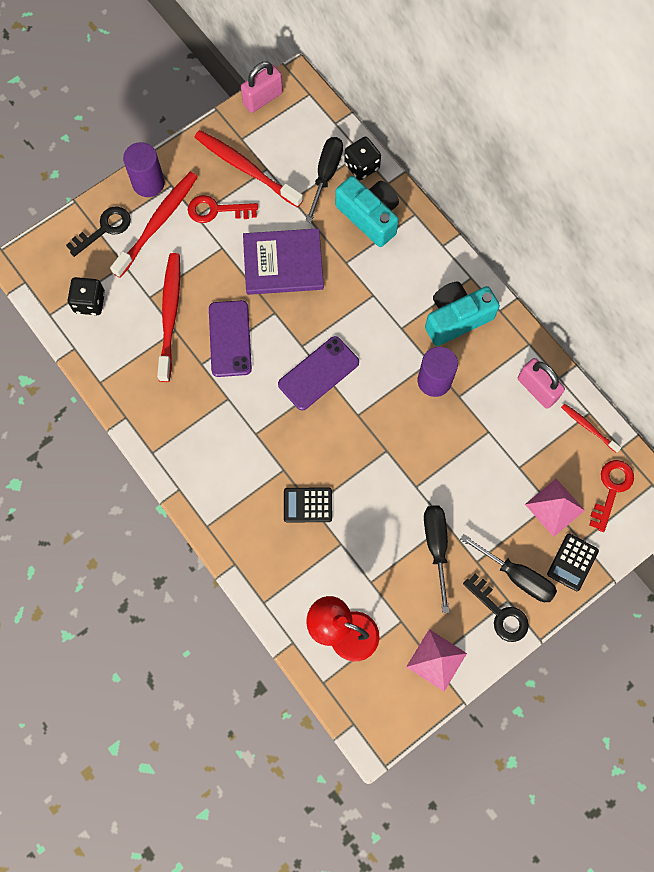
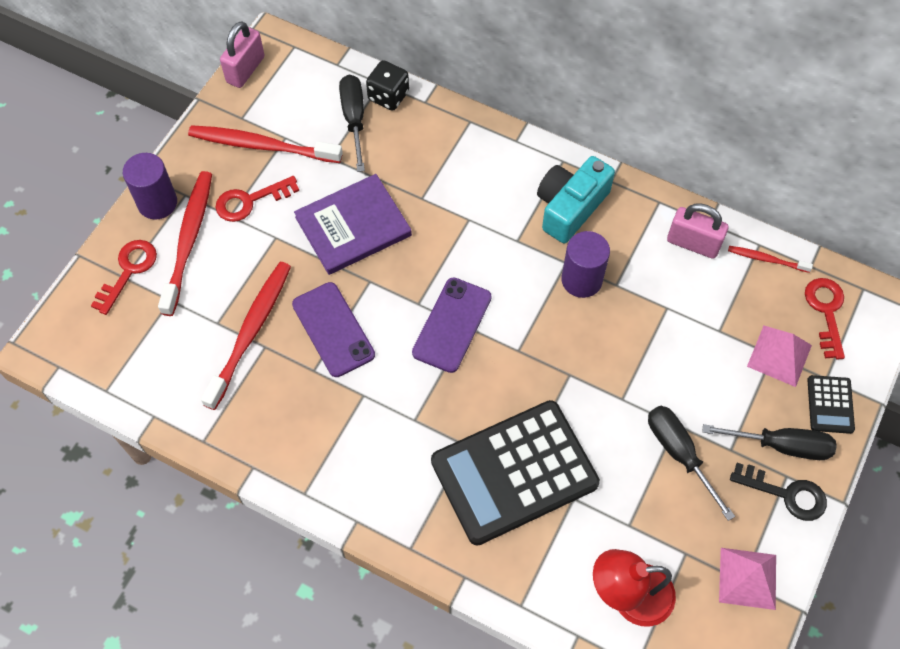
camera: 25 degrees left, 10 degrees down
(89, 302) = (148, 357): black dice -> none
(104, 229) = (128, 271): black key -> red key
(170, 314) = (251, 332): red toothbrush -> red toothbrush turned 45 degrees clockwise
(308, 505) = (514, 472): black calculator -> black calculator, size x2.36
(369, 216) = (423, 142): turquoise camera -> none

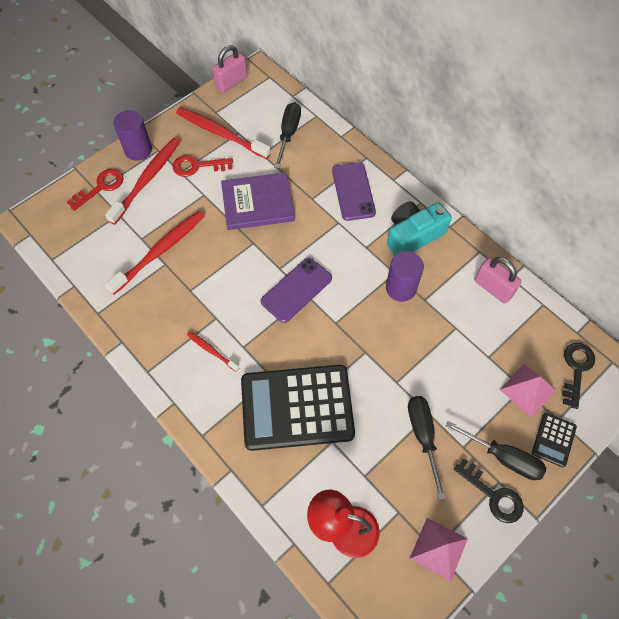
camera: 20 degrees right, 0 degrees up
(333, 329) = (214, 267): purple phone -> purple phone (353, 191)
(388, 96) = (318, 125): black dice -> none
(766, 259) = (544, 316): red toothbrush -> red toothbrush (211, 350)
(826, 311) = (576, 369): red key -> black key

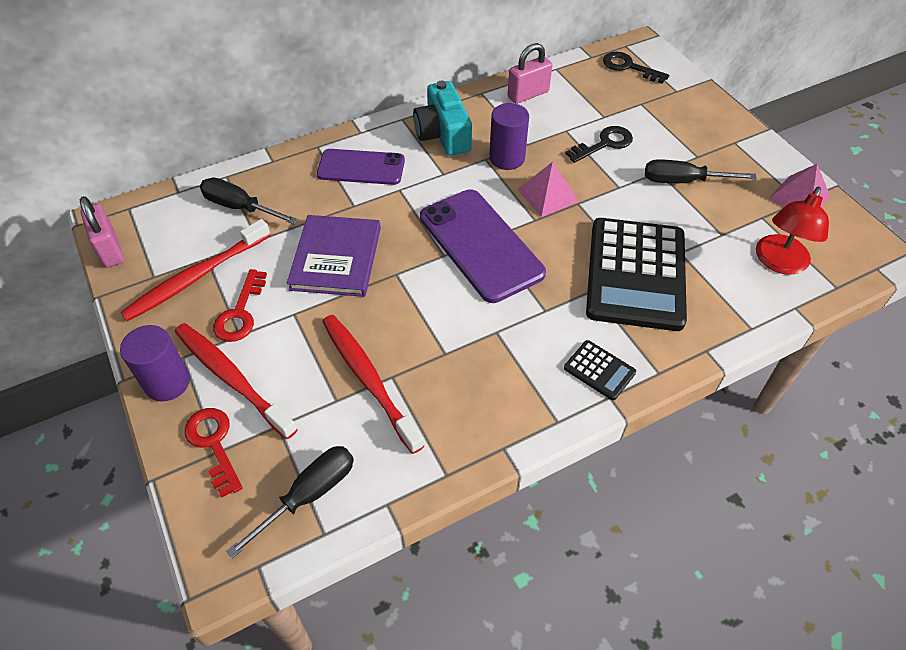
camera: 75 degrees left, 10 degrees down
(211, 350) = (543, 344): red toothbrush -> none
(296, 290) = (480, 245): purple phone -> purple phone, size x1.53
(493, 495) = (747, 149): black key -> black key (604, 144)
(503, 457) = (710, 133): black screwdriver -> black screwdriver (308, 495)
(527, 390) = (644, 101): pink pyramid -> pink pyramid (547, 195)
(553, 439) = (696, 98): black calculator -> black calculator (599, 370)

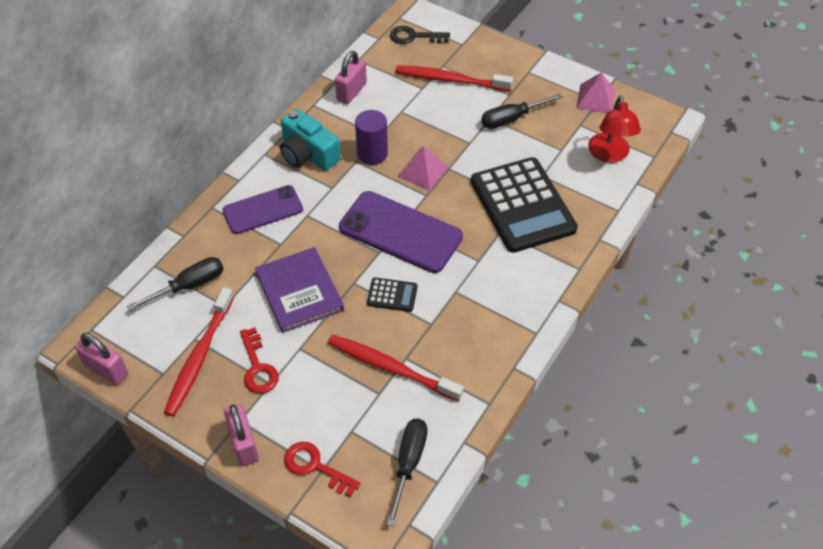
camera: 30 degrees left, 0 degrees up
(167, 382) = (244, 444): purple cylinder -> pink padlock
(231, 378) = (290, 416): red toothbrush -> red toothbrush (450, 80)
(240, 207) = (189, 286): black screwdriver -> black screwdriver turned 150 degrees clockwise
(599, 370) = (541, 285): black calculator -> black calculator (392, 295)
(604, 144) = (437, 111): black key -> none

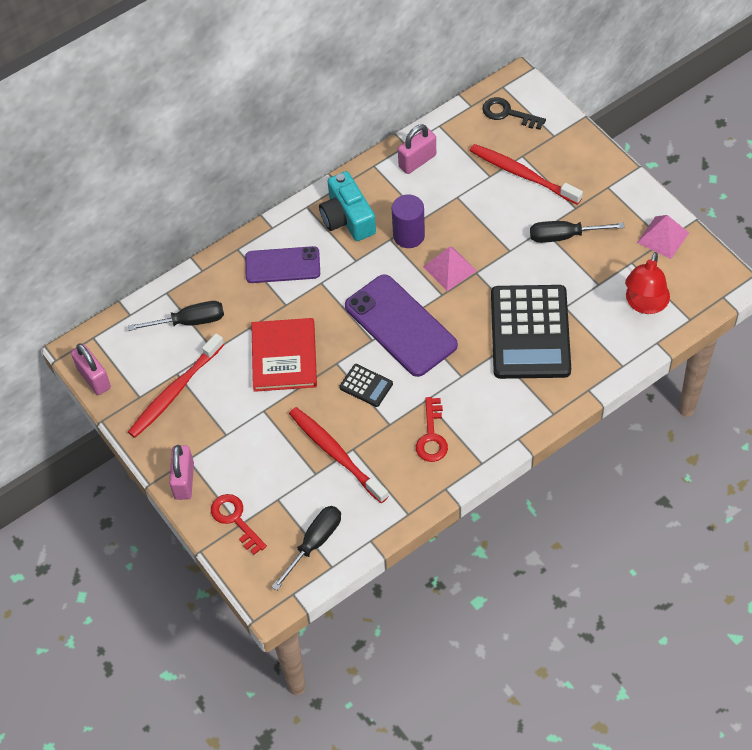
camera: 25 degrees right, 5 degrees up
(258, 367) = (221, 416): red key -> red key (432, 436)
(299, 291) = (284, 357): purple book -> red book

